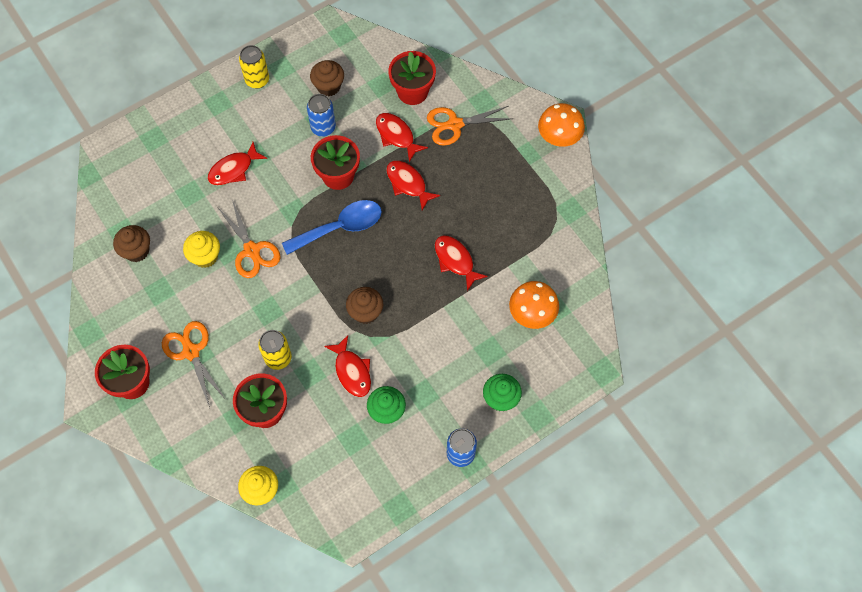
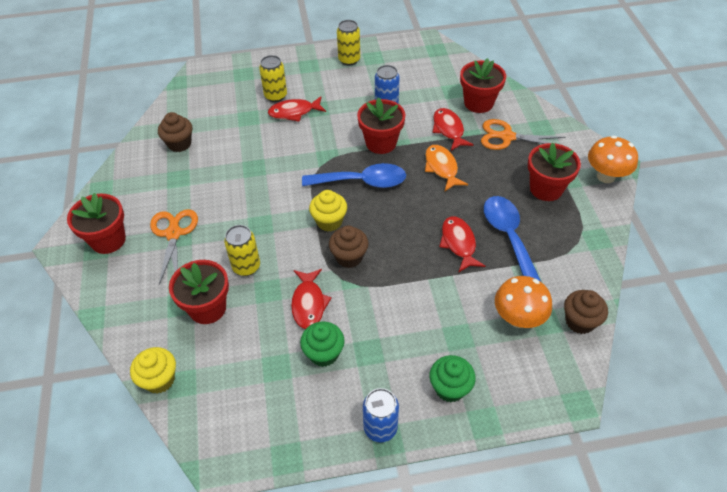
camera: 25 degrees right, 15 degrees down
(203, 155) = (275, 96): none -> yellow can
(205, 256) = (232, 166): yellow cupcake -> yellow cupcake (329, 221)
(252, 250) = (274, 174): orange scissors -> none
(328, 86) = (406, 80): brown cupcake -> brown cupcake (580, 321)
(408, 183) = (441, 168): red fish -> orange fish
(495, 237) = (508, 236): none -> blue spoon
(511, 172) = (546, 189): none -> red flower pot

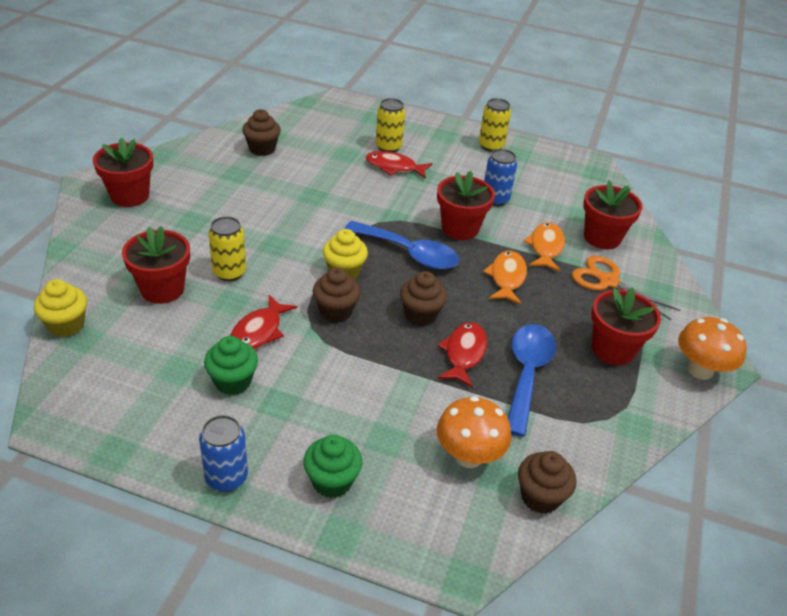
camera: 25 degrees right, 10 degrees down
(173, 234) = (189, 216): orange scissors -> none
(408, 228) = (421, 315): none -> brown cupcake
(448, 129) = (545, 247): red fish -> orange fish

